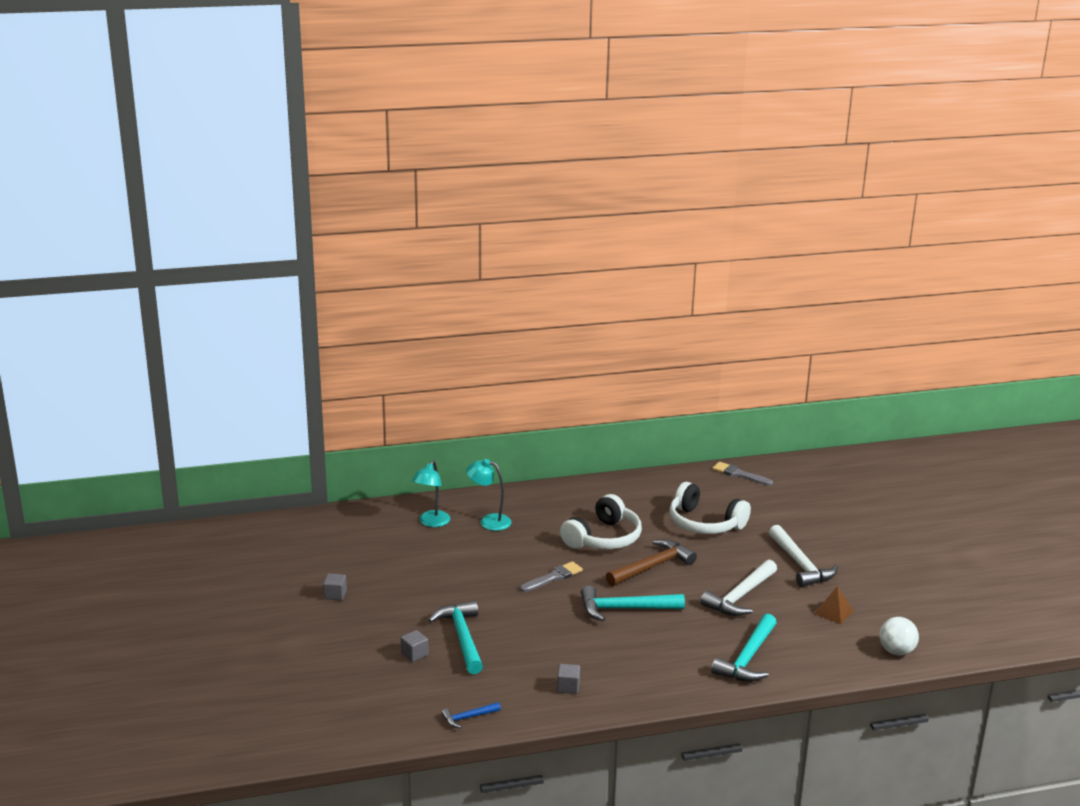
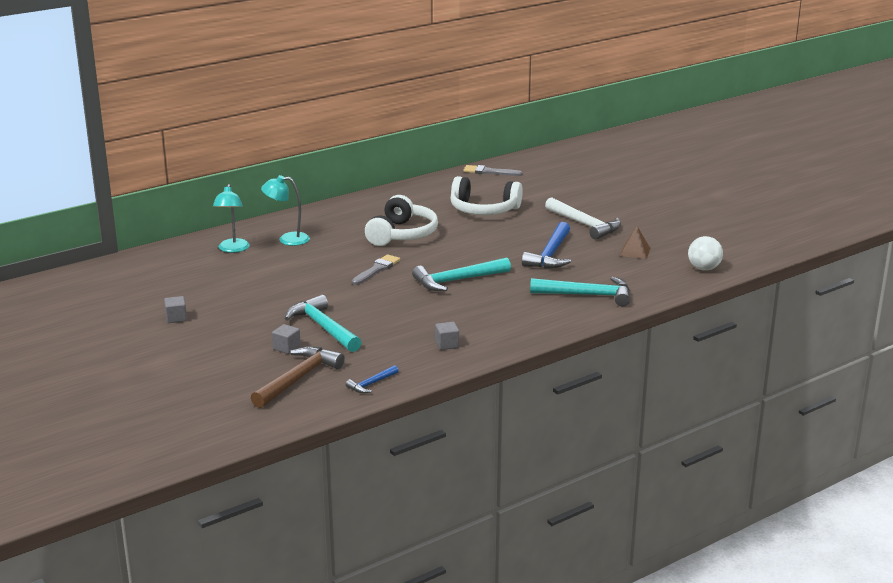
camera: 20 degrees left, 0 degrees up
(652, 567) = (460, 247): brown hammer -> brown hammer (298, 379)
(740, 596) = (550, 254): white hammer -> blue hammer
(747, 658) = (587, 295): turquoise hammer -> turquoise hammer turned 90 degrees counterclockwise

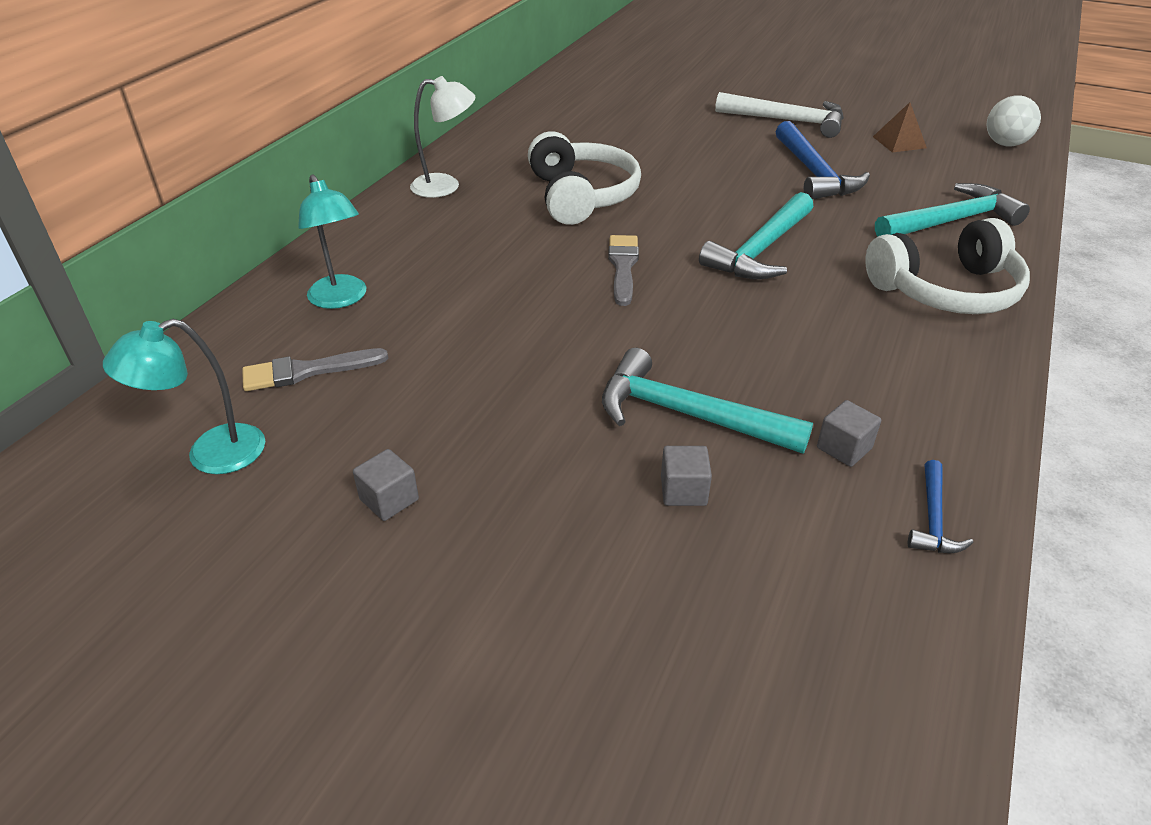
camera: 30 degrees left, 15 degrees up
(287, 239) = (416, 253): turquoise lamp -> turquoise lamp (210, 455)
(298, 379) = (800, 565): brown hammer -> none
(339, 213) = (446, 186): none -> white lamp
(447, 344) = (915, 376): grey cube -> grey cube (844, 448)
(483, 210) = (638, 131): white headphones -> white headphones (946, 290)
(489, 172) = (572, 79): grey brush -> grey brush (307, 371)

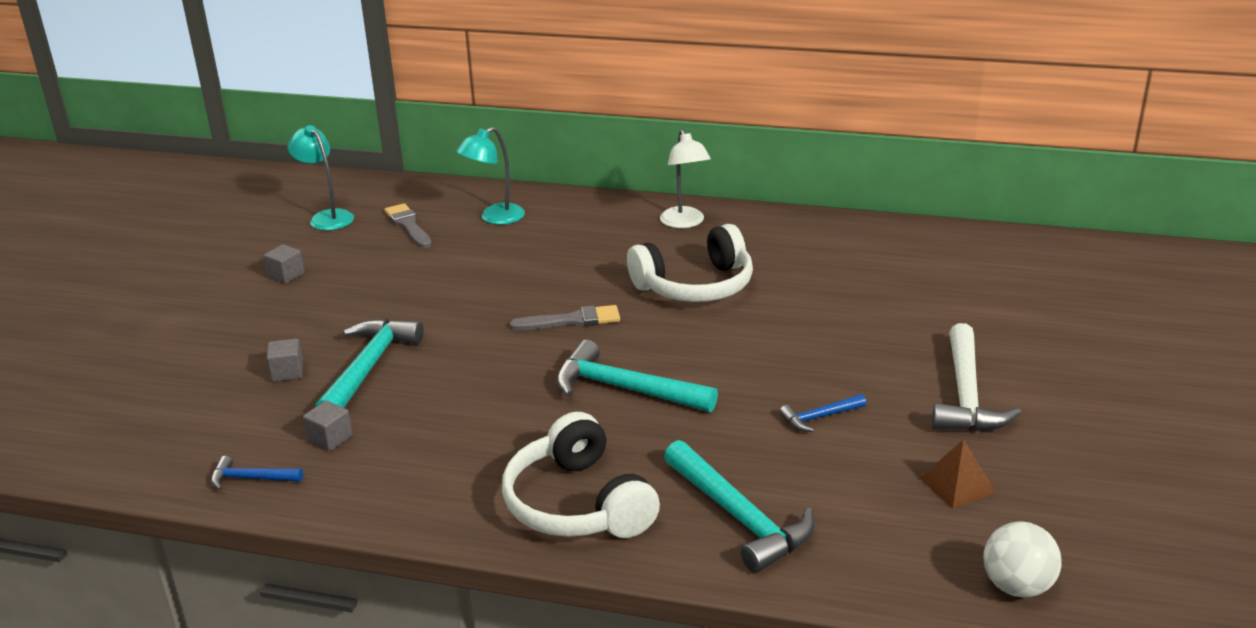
camera: 80 degrees right, 10 degrees down
(814, 173) = (819, 417): blue hammer -> blue hammer, size x0.51

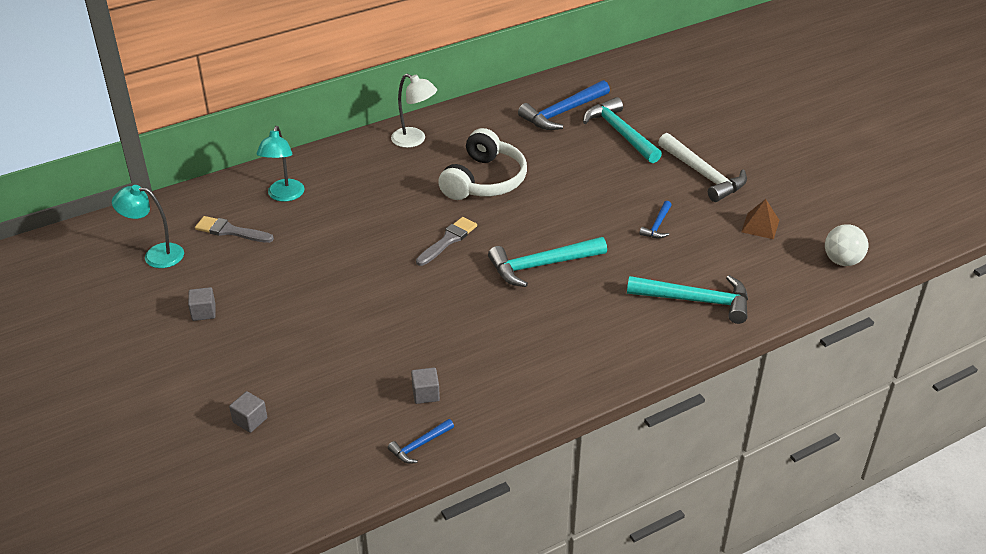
camera: 45 degrees left, 10 degrees up
(287, 372) = (326, 373): grey cube -> grey cube (250, 420)
(368, 368) = (374, 339): turquoise hammer -> turquoise hammer (620, 133)
(578, 504) = (615, 342): white headphones -> none
(885, 261) = (562, 112): none -> blue hammer

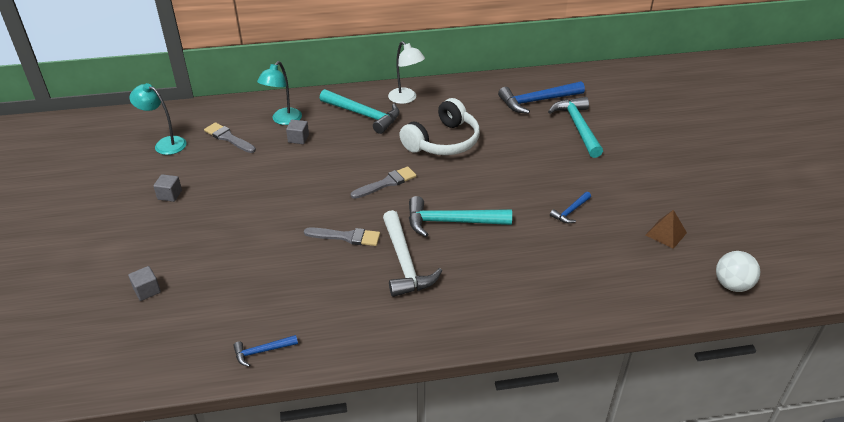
camera: 20 degrees right, 0 degrees up
(425, 394) = (293, 307): grey cube -> grey cube (298, 139)
(438, 308) = (346, 237): none -> grey brush
(696, 301) = (572, 287): turquoise hammer -> turquoise hammer (363, 115)
(703, 175) = (634, 177): white hammer -> white hammer (404, 262)

